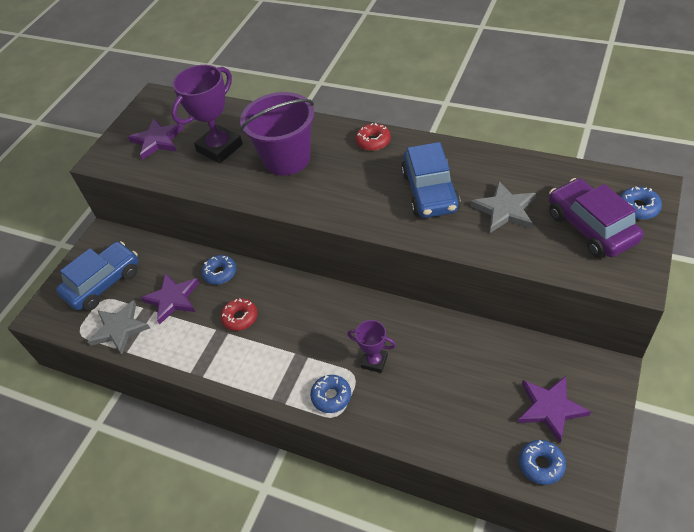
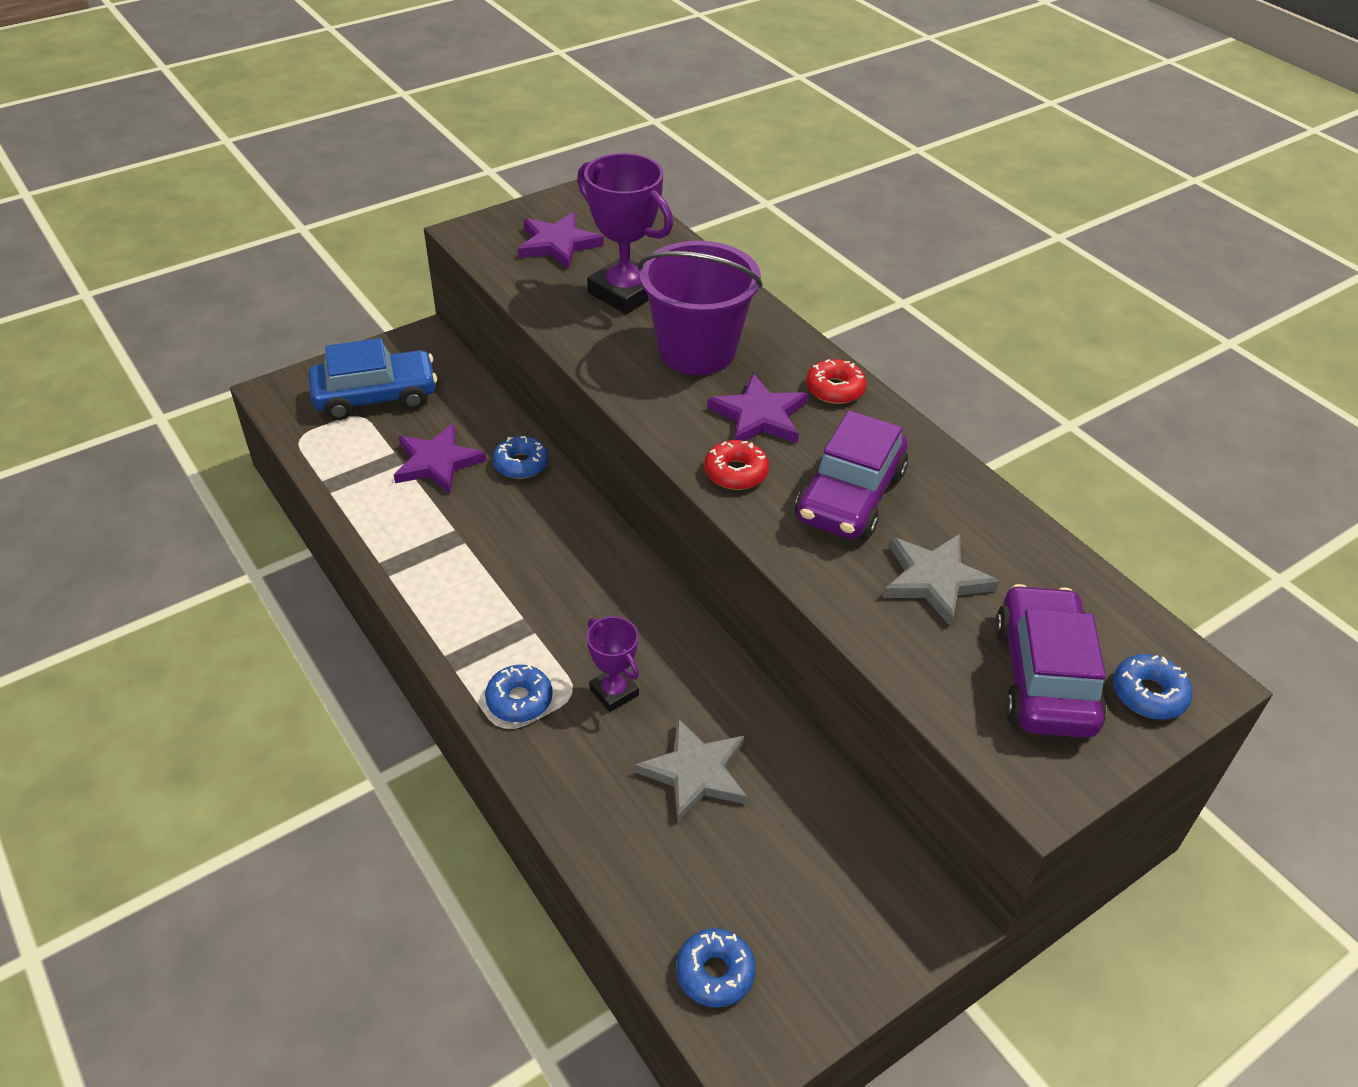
camera: 25 degrees right, 5 degrees down
(119, 329) = (346, 461): grey star -> grey star (696, 772)
(220, 148) = (625, 292): purple trophy -> purple trophy turned 60 degrees clockwise
(240, 317) = (496, 533): red donut -> red donut (736, 472)
(430, 192) = (850, 497): blue car -> purple car
(550, 408) = (798, 910): purple star -> purple star (759, 416)

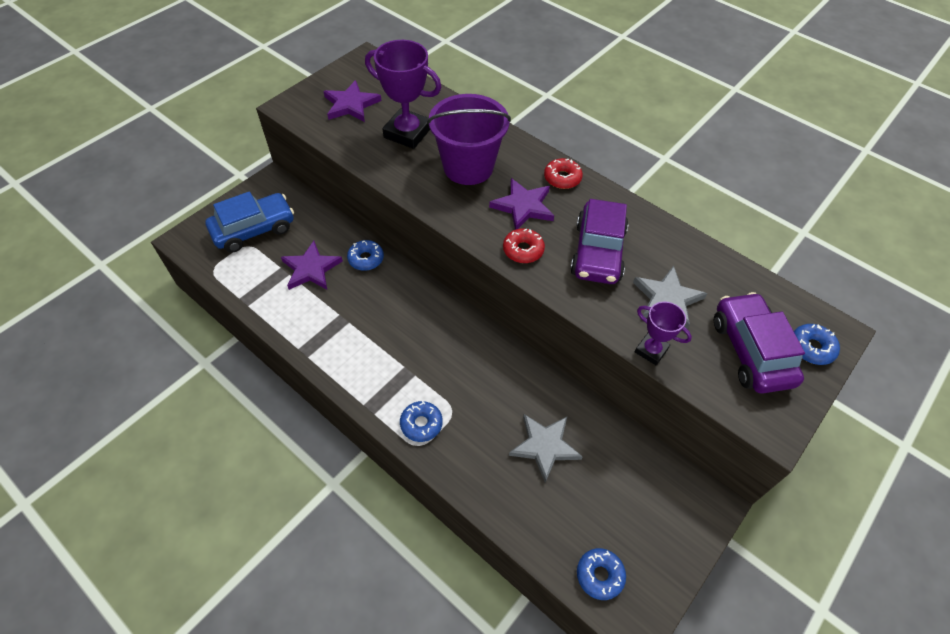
camera: 15 degrees left, 10 degrees up
(614, 692) = (477, 404): purple trophy -> purple trophy (651, 350)

